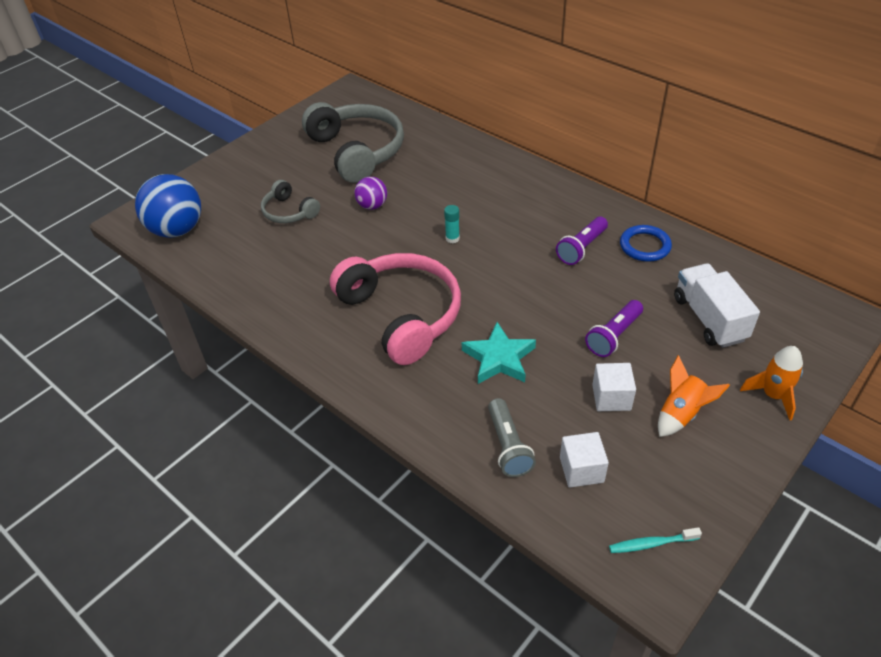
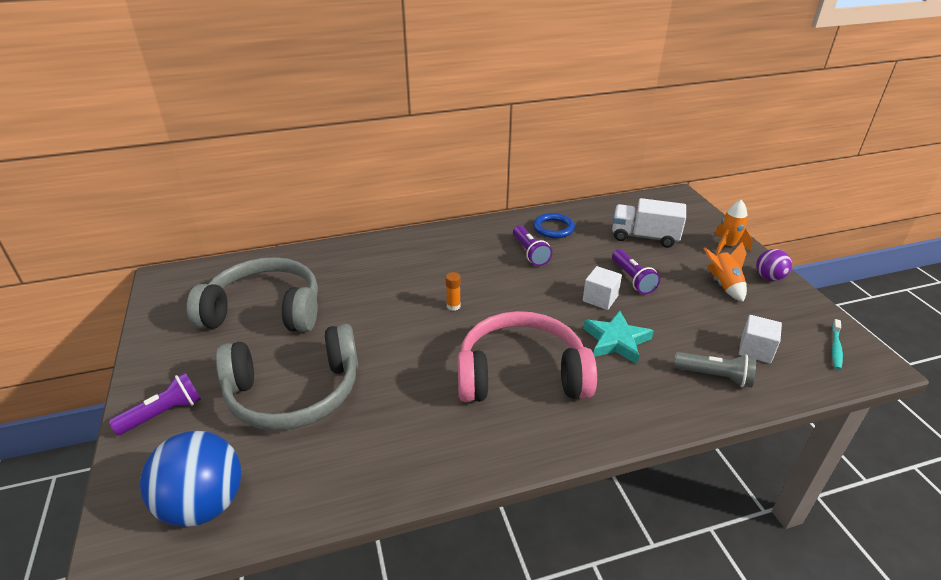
camera: 60 degrees left, 10 degrees down
(231, 171) = (164, 413): none -> purple flashlight
(289, 212) = (294, 392): grey headphones -> grey headphones, size x1.98
(372, 206) = (356, 333): purple ball -> purple ball (769, 277)
(452, 238) = (453, 306): turquoise glue stick -> orange glue stick
(611, 397) = (692, 306): white cube -> white cube (600, 298)

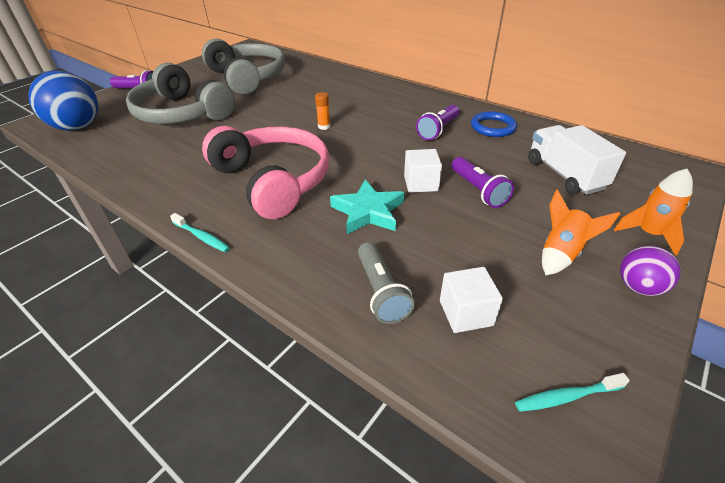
camera: 55 degrees right, 5 degrees up
(576, 451) = (202, 237): none -> turquoise toothbrush
(632, 279) = (478, 191): purple flashlight -> purple flashlight turned 60 degrees counterclockwise

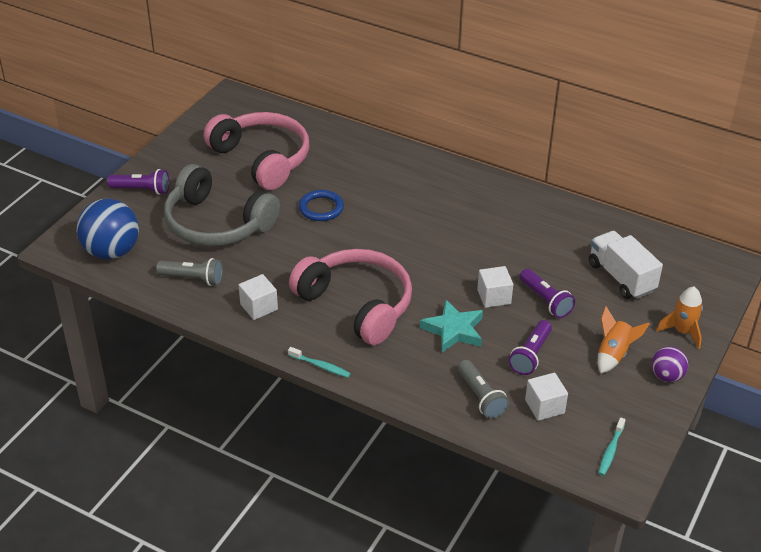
camera: 10 degrees left, 0 degrees up
(130, 150) = (193, 279): none -> grey flashlight
(174, 176) = (259, 307): none -> white cube
(248, 77) = (262, 159): grey headphones -> pink headphones
(324, 126) = (381, 233): orange glue stick -> none
(438, 130) = (500, 230): purple flashlight -> purple flashlight (530, 355)
(492, 127) = (554, 222): blue ring -> blue ring (321, 208)
(566, 396) = (610, 451): turquoise toothbrush -> turquoise toothbrush turned 45 degrees counterclockwise

